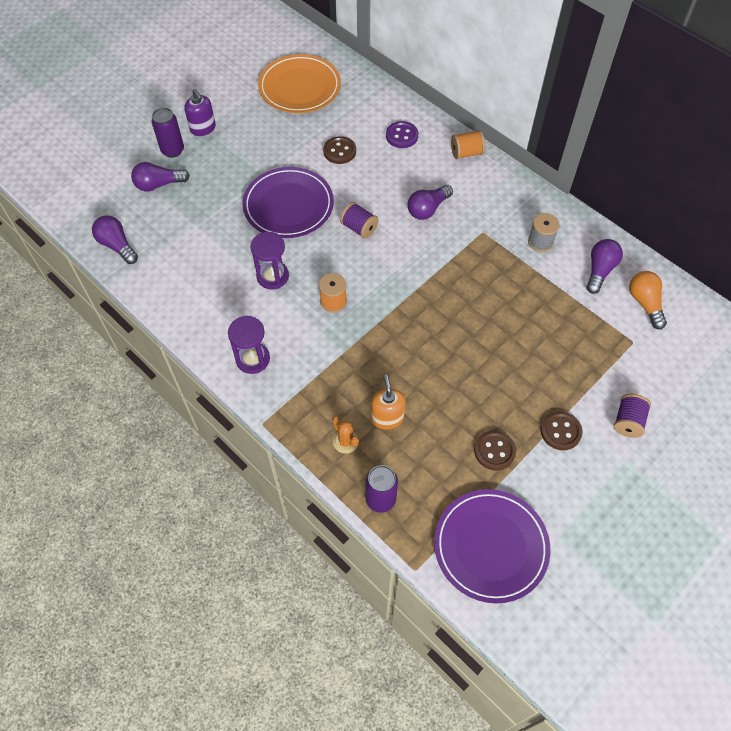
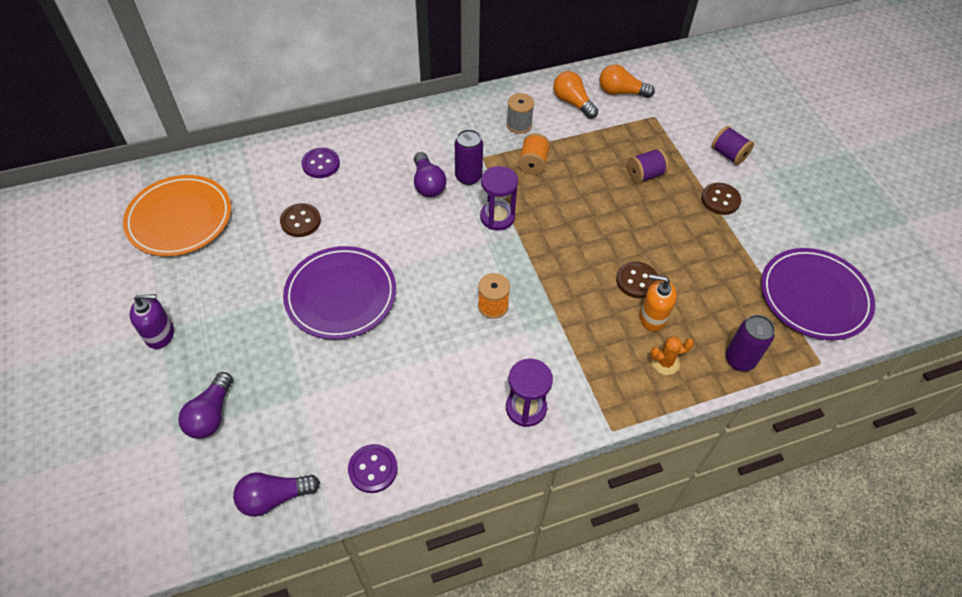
camera: 65 degrees left, 5 degrees down
(160, 288) = (373, 469): none -> purple button
(172, 150) = (168, 379): purple can -> purple can (468, 177)
(272, 276) = (427, 347): purple hourglass -> purple hourglass (497, 217)
(359, 228) = (414, 246): purple spool -> purple spool (645, 175)
(466, 153) = (381, 127): orange spool -> orange spool (533, 163)
(494, 451) = (721, 252): brown button -> brown button (636, 281)
(599, 270) = (572, 102): purple light bulb -> orange light bulb

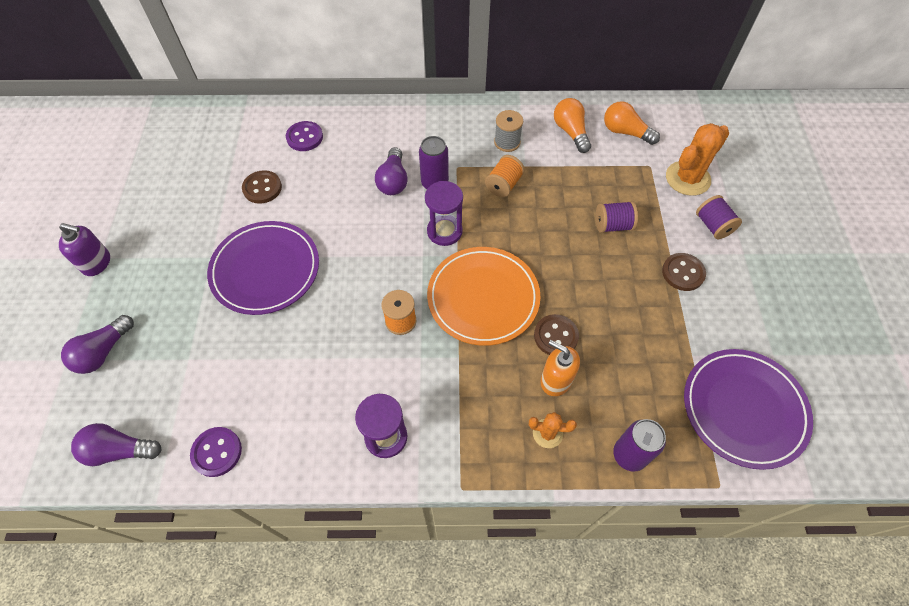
camera: 20 degrees right, 5 degrees up
(180, 219) = (161, 159): orange plate -> orange plate (483, 298)
(691, 120) = (687, 178): none -> orange cactus

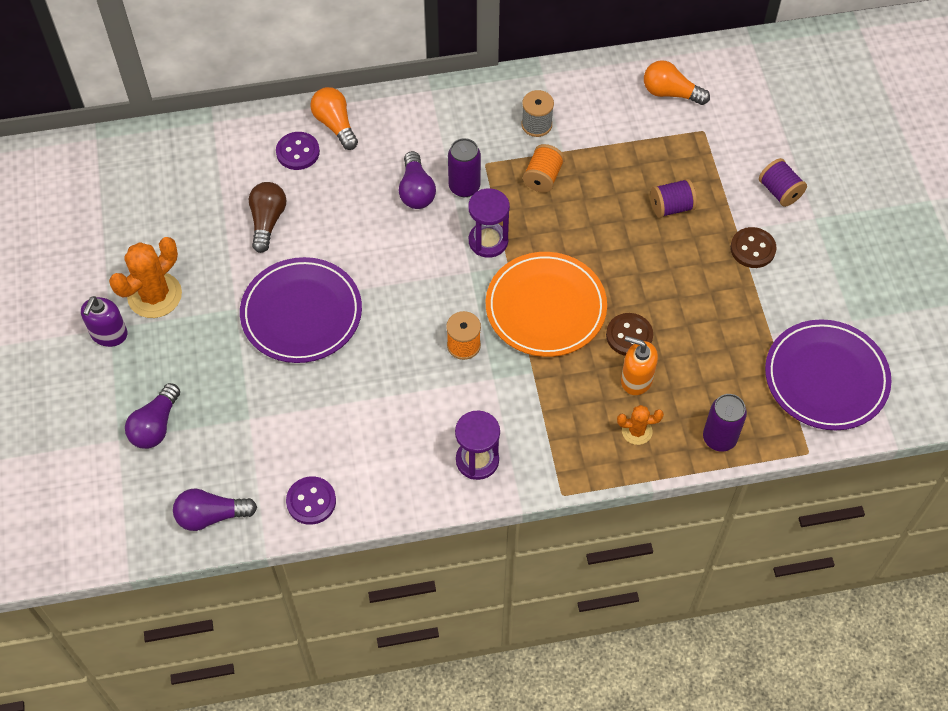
camera: 10 degrees left, 0 degrees up
(97, 263) = (109, 334): purple soap dispenser -> purple soap dispenser turned 105 degrees clockwise
(262, 188) = (267, 221): brown button -> brown light bulb
(570, 132) = (608, 101): orange light bulb -> orange light bulb (335, 124)
(687, 178) = (747, 140): orange cactus -> orange cactus (155, 295)

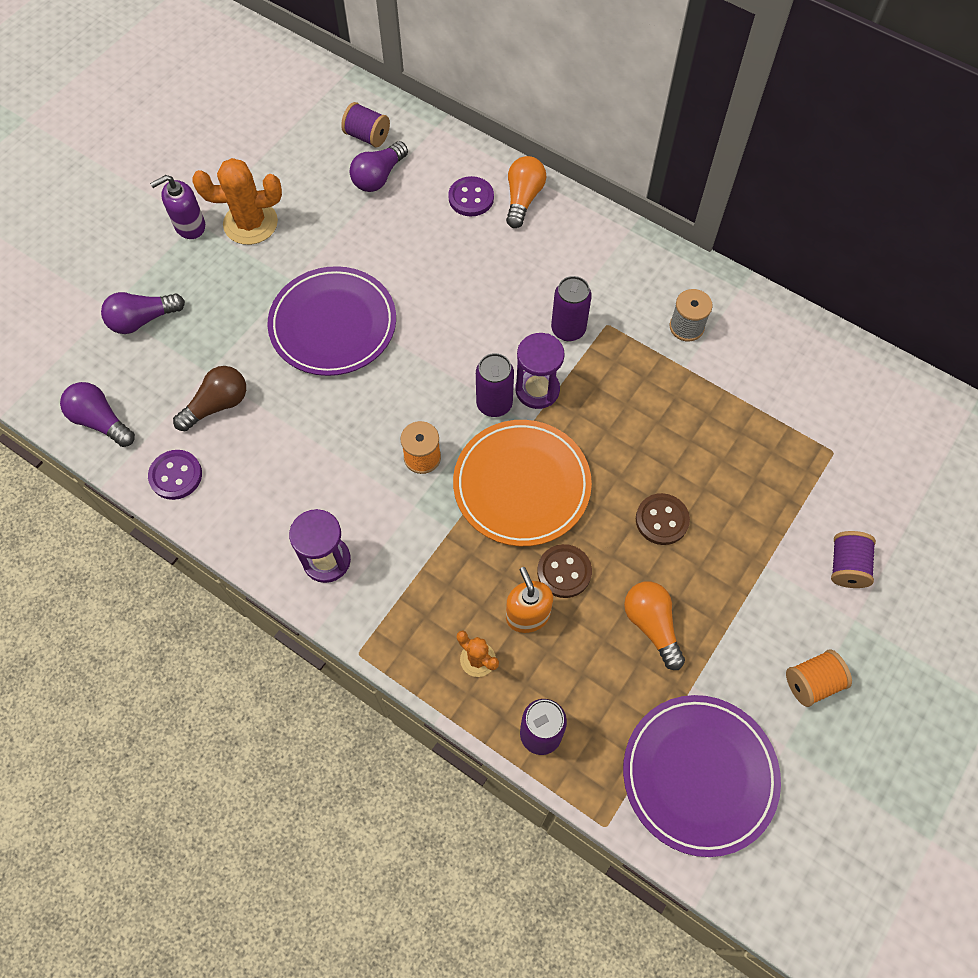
camera: 45 degrees right, 5 degrees up
(267, 221) = (389, 233): brown light bulb -> brown light bulb (217, 405)
(416, 191) = (526, 301): purple light bulb -> purple light bulb (378, 177)
(471, 273) = (494, 404): none -> purple can
(543, 177) = (642, 375): orange spool -> orange spool (812, 682)
(670, 93) = (839, 394): orange light bulb -> orange light bulb (652, 625)
(671, 207) = (727, 494): purple spool -> purple spool (367, 136)
(752, 249) = (761, 595): brown button -> brown button (662, 520)

